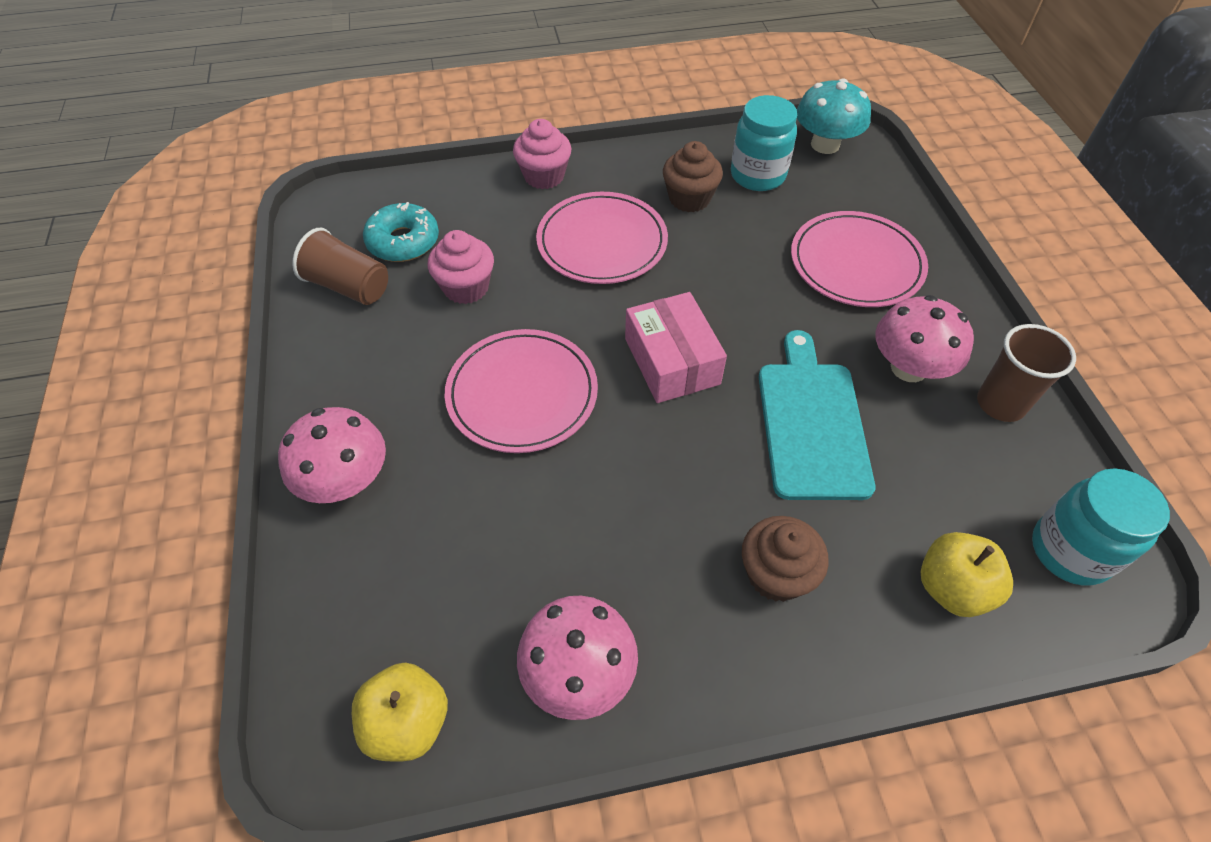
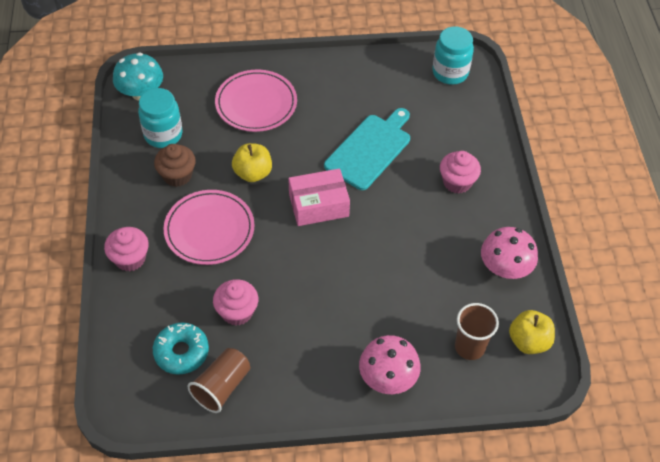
camera: 85 degrees left, 0 degrees up
(522, 394) = (333, 283): pink plate -> none
(776, 574) = (457, 182): brown cupcake -> pink cupcake
(811, 423) = (370, 149): turquoise cutting board -> turquoise cutting board turned 120 degrees clockwise
(908, 368) = (338, 100): pink mushroom -> none
(952, 588) = (466, 119): yellow apple -> yellow apple (253, 173)
(1000, 404) = (366, 71): brown cup -> brown cup (469, 347)

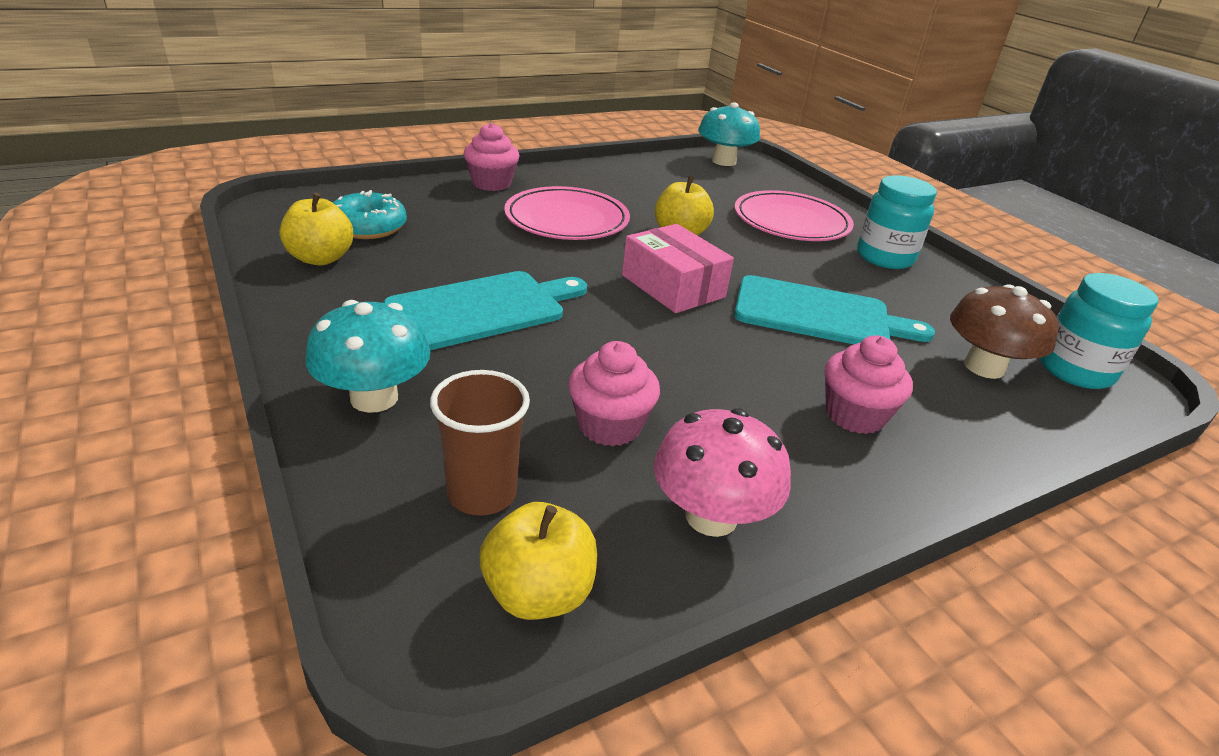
camera: 65 degrees right, 20 degrees down
(163, 135) = (680, 178): turquoise jar -> turquoise jar (884, 257)
(177, 175) = (631, 192): brown cupcake -> none
(222, 386) = (320, 258): brown cup -> yellow apple
(237, 312) = (448, 252): pink cupcake -> pink cupcake (609, 426)
(315, 309) = (482, 309): none -> turquoise cutting board
(388, 378) = (374, 398): pink mushroom -> turquoise mushroom
(437, 107) = (984, 367): none -> brown mushroom

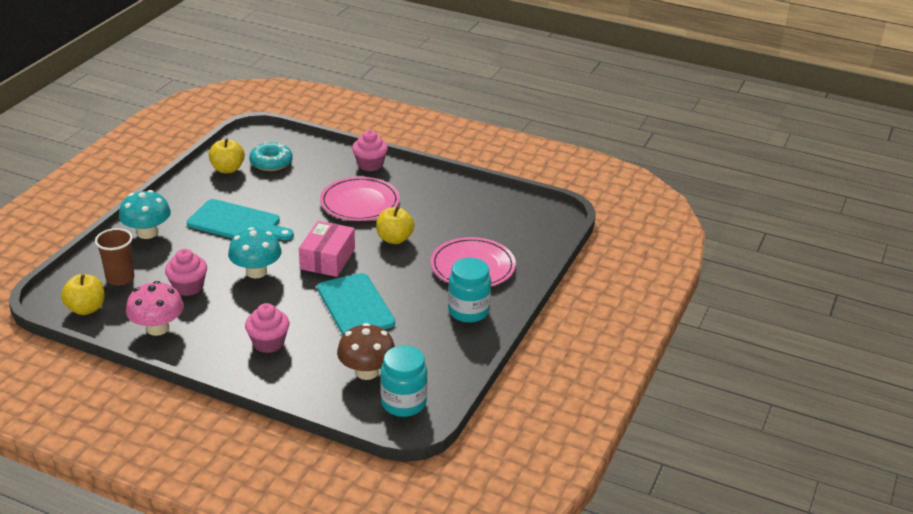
camera: 55 degrees right, 0 degrees up
(724, 161) = (538, 213): turquoise mushroom -> turquoise mushroom (256, 272)

